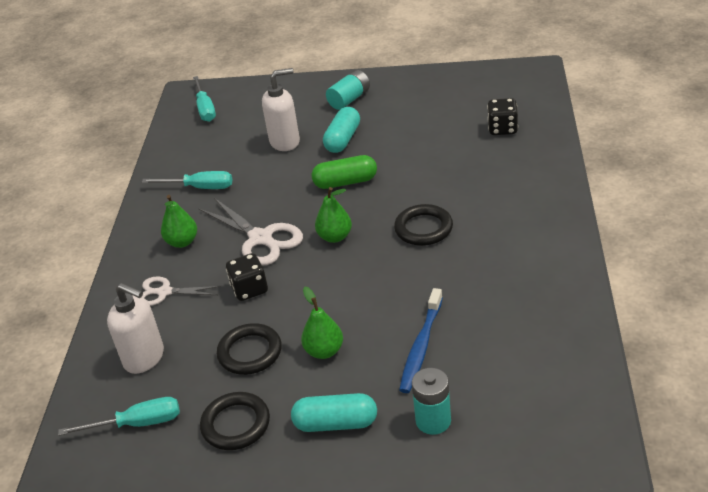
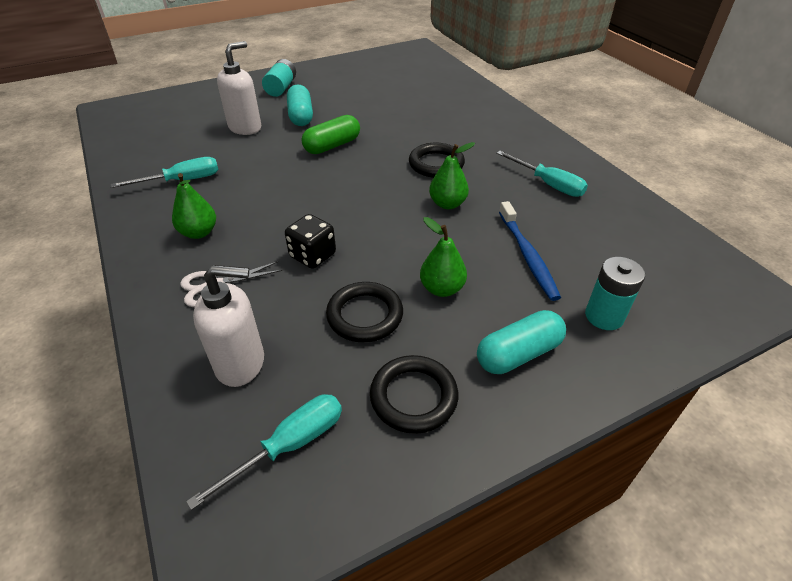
camera: 35 degrees left, 5 degrees up
(205, 109) = (138, 117): turquoise screwdriver -> turquoise screwdriver (548, 184)
(261, 239) = (287, 208): white scissors -> none
(335, 237) = (361, 189): green pear -> green pear (447, 204)
(502, 129) = (431, 85): black dice -> none

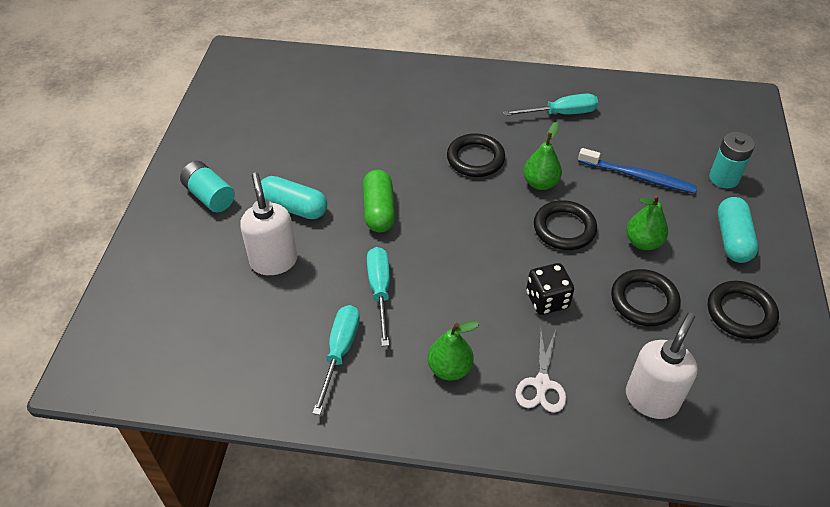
camera: 55 degrees left, 5 degrees up
(289, 445) = (748, 400): turquoise screwdriver -> turquoise screwdriver (380, 291)
(407, 235) = (564, 228): none -> black ring

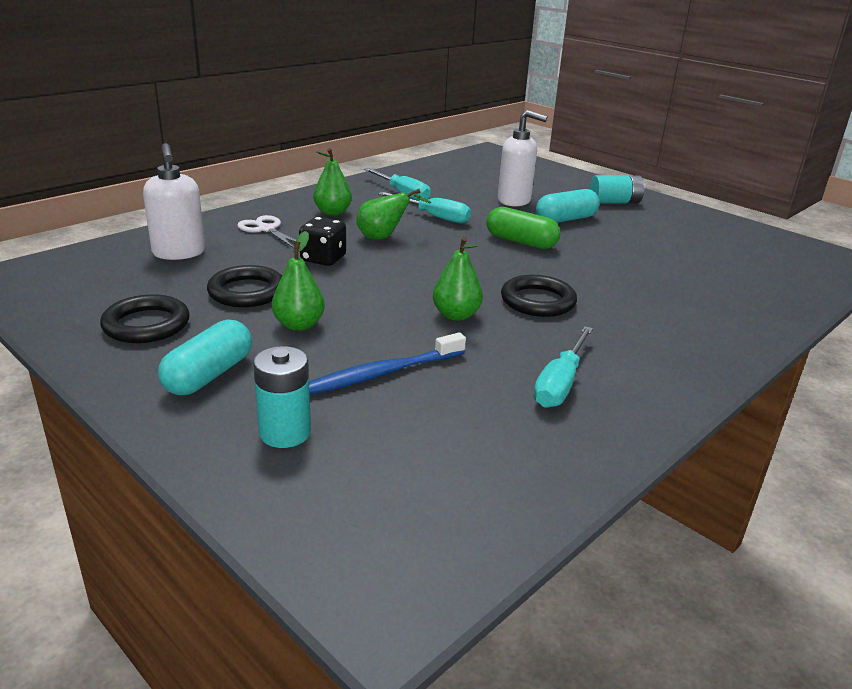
camera: 125 degrees right, 20 degrees down
(464, 293) = (384, 237): none -> green pear
(564, 228) = (380, 298): black ring -> none
(732, 239) = (209, 375): turquoise capsule -> turquoise capsule turned 75 degrees clockwise

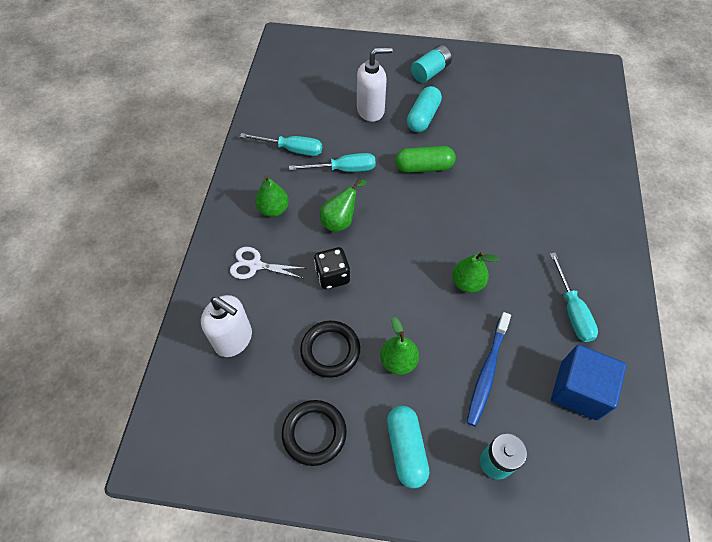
camera: 35 degrees left, 30 degrees up
(476, 439) = (578, 390): none -> blue cube
(538, 301) = (493, 233): black ring -> none

